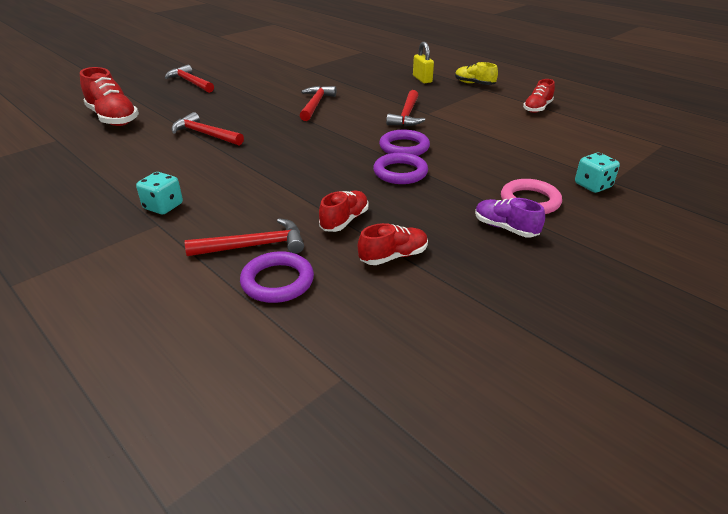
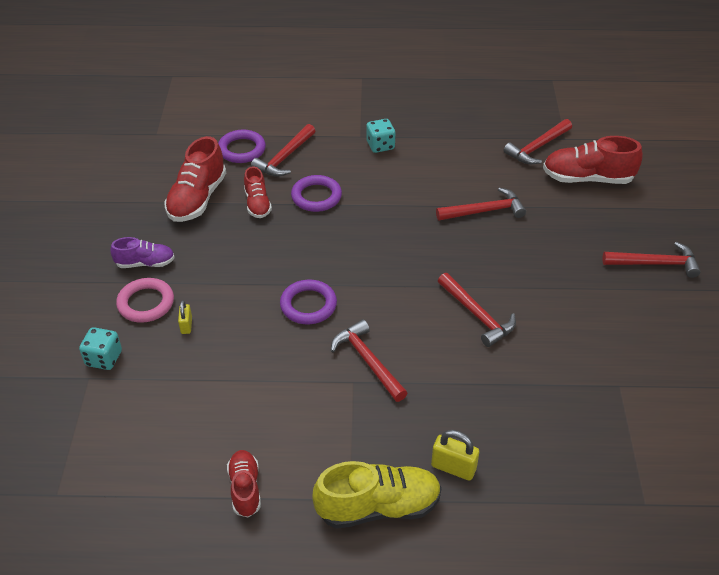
camera: 135 degrees right, 10 degrees up
(84, 144) = (537, 147): none -> red hammer
(393, 256) = (197, 199): red shoe -> red shoe, size x1.68
(400, 172) = (274, 271): purple ring -> purple ring (316, 196)
(474, 84) = (378, 507): yellow shoe -> yellow shoe, size x1.68
(507, 175) = (186, 325): none -> yellow padlock

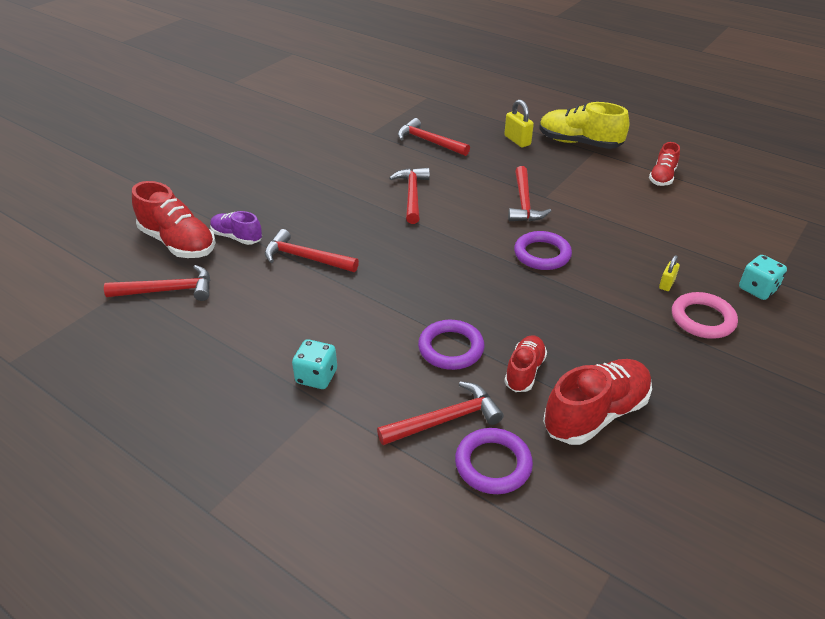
camera: 145 degrees left, 5 degrees down
(145, 263) = (691, 360): purple shoe -> purple shoe (237, 237)
(655, 264) = (241, 170): red hammer -> red hammer (429, 141)

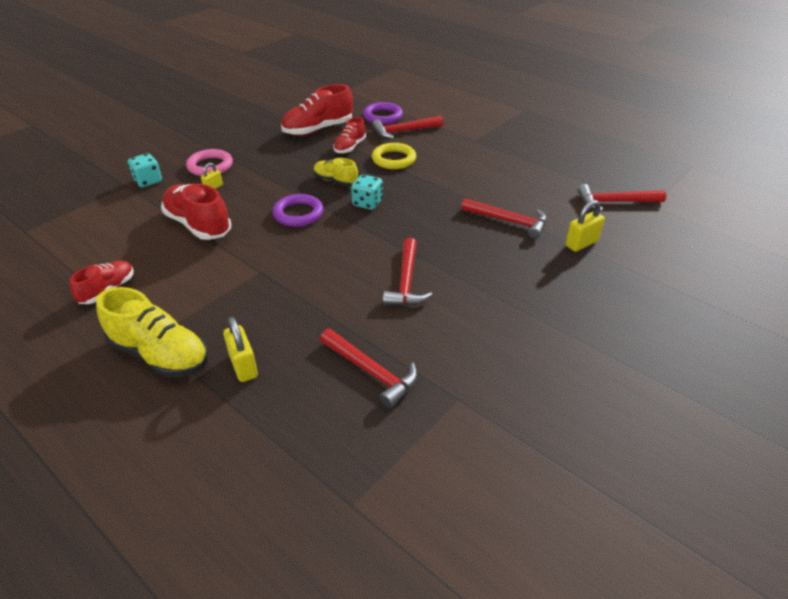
camera: 175 degrees left, 0 degrees up
(178, 243) = (635, 241): red shoe -> red shoe (198, 225)
(237, 237) = (581, 243): purple shoe -> yellow padlock
(316, 376) = (482, 150): turquoise dice -> turquoise dice (367, 203)
(451, 348) = (394, 159): purple ring -> yellow ring
(519, 303) = (335, 181): none -> yellow shoe
(524, 203) = (287, 265): red hammer -> none

